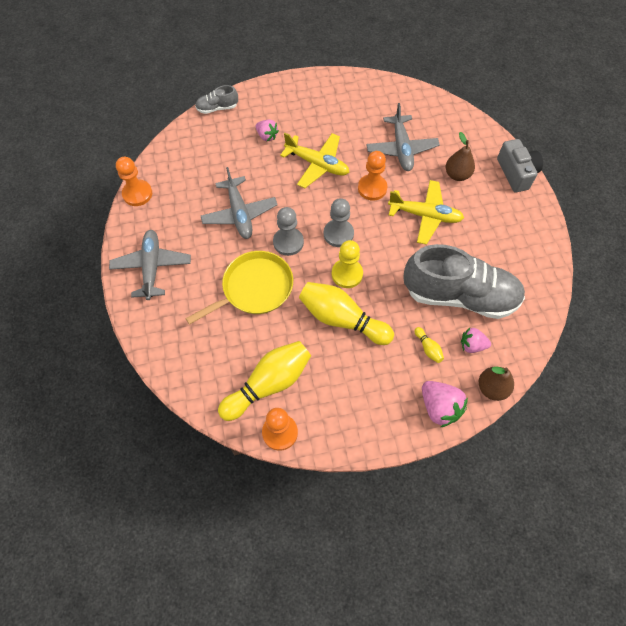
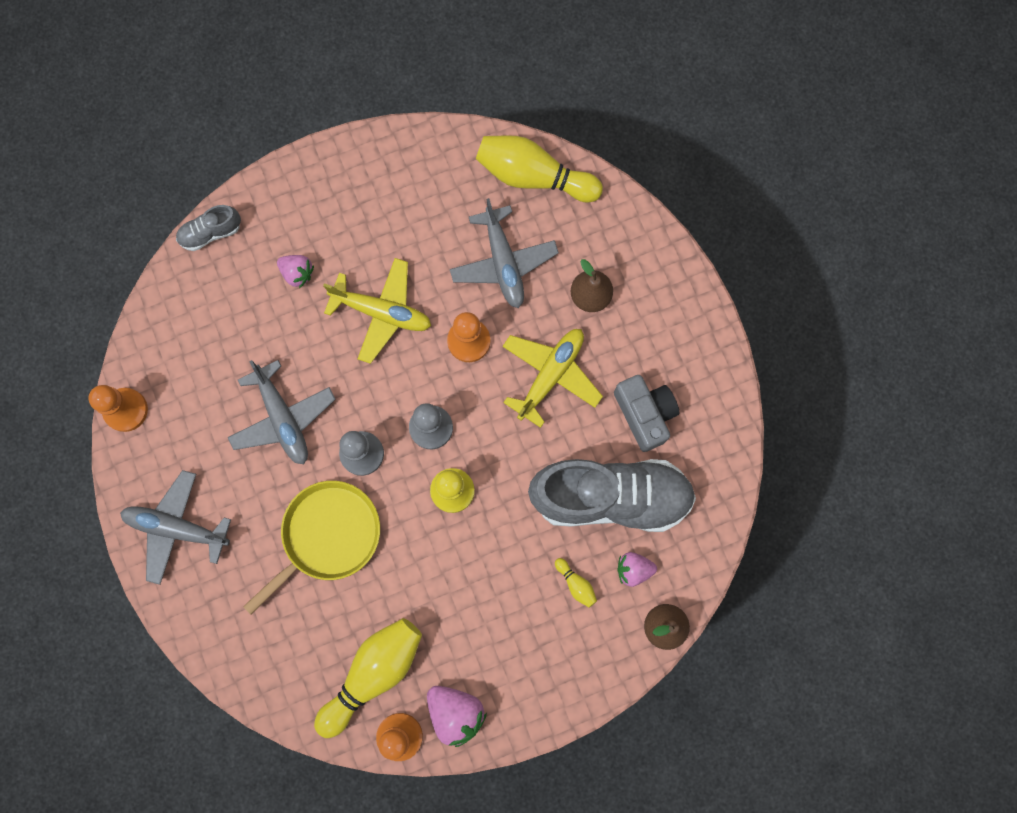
camera: 10 degrees left, 15 degrees up
(152, 267) = (177, 528): grey plane -> grey plane turned 60 degrees counterclockwise
(342, 319) = (455, 561): yellow bowling pin -> yellow bowling pin (533, 176)
(425, 215) = (550, 375): yellow plane -> yellow plane turned 60 degrees counterclockwise
(439, 407) = (599, 665): pink strawberry -> pink strawberry (455, 712)
(516, 173) = (676, 278): grey camera -> grey camera (645, 414)

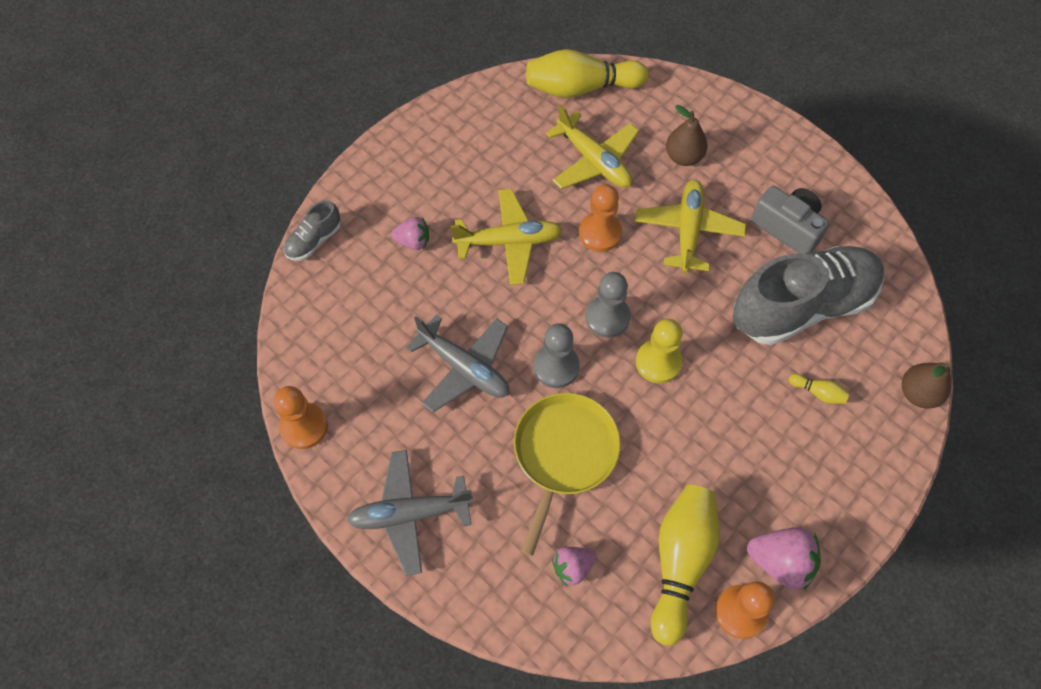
camera: 25 degrees left, 15 degrees down
(503, 262) = (593, 161): grey plane -> yellow plane
(633, 569) = (860, 357): pink strawberry -> pink strawberry (572, 567)

